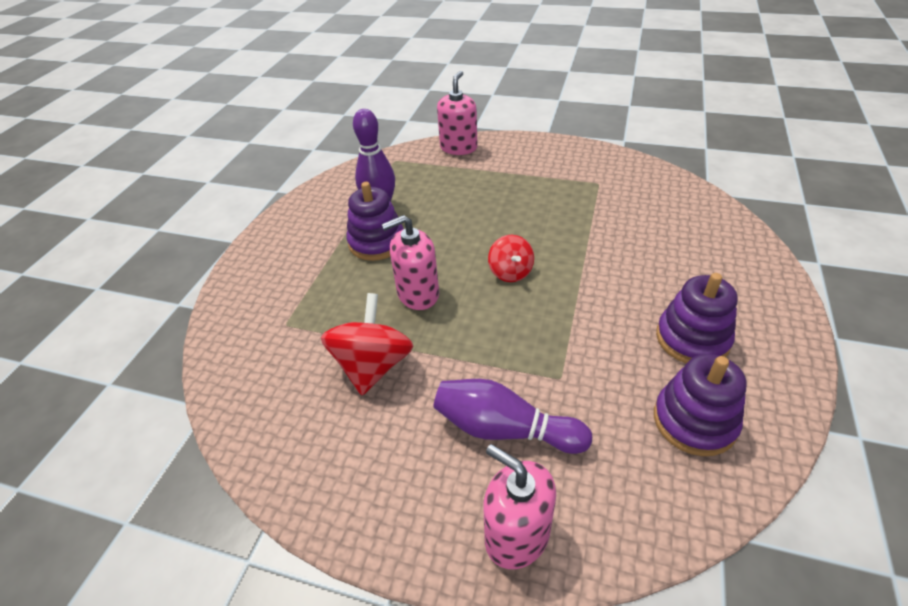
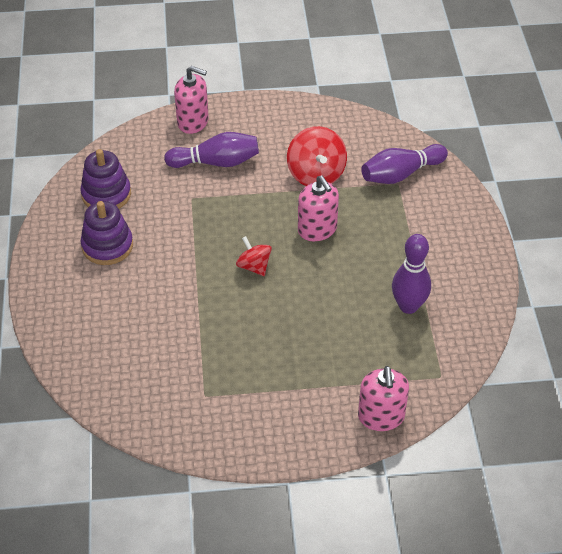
camera: 155 degrees right, 5 degrees up
(270, 335) = (401, 174): none -> purple bowling pin
(376, 242) = (382, 266): purple stacking toy -> none
(418, 294) = (317, 229): pink soap dispenser -> pink soap dispenser turned 105 degrees clockwise

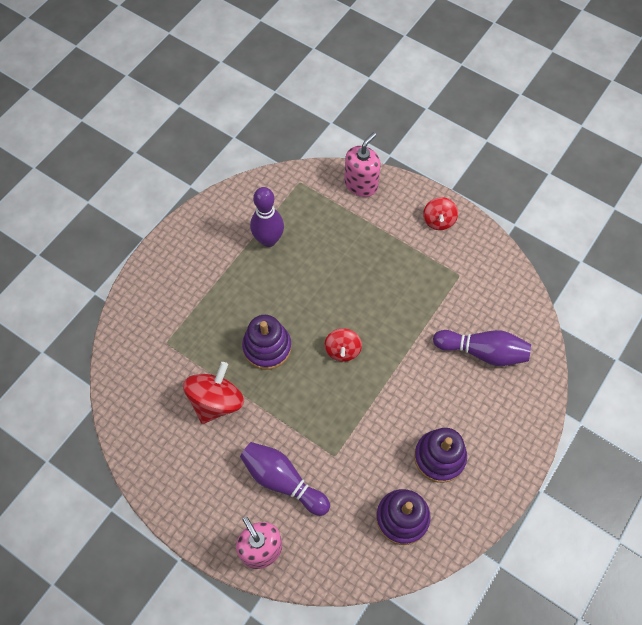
camera: 140 degrees left, 15 degrees up
(270, 434) = (438, 220): none -> red spinning top
(317, 229) = (267, 347): pink soap dispenser -> purple stacking toy
(401, 174) = (154, 349): purple bowling pin -> purple bowling pin (482, 352)

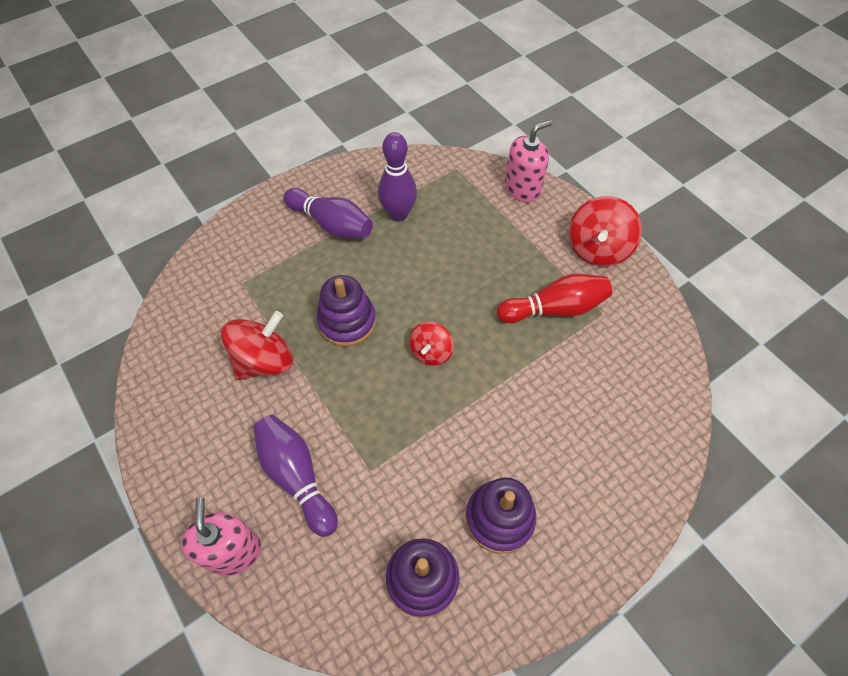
camera: 20 degrees right, 5 degrees down
(423, 283) = (554, 309): none -> red bowling pin
(438, 220) = (597, 249): red spinning top -> red spinning top, size x1.64
(482, 352) = (600, 408): purple bowling pin -> purple bowling pin (331, 224)

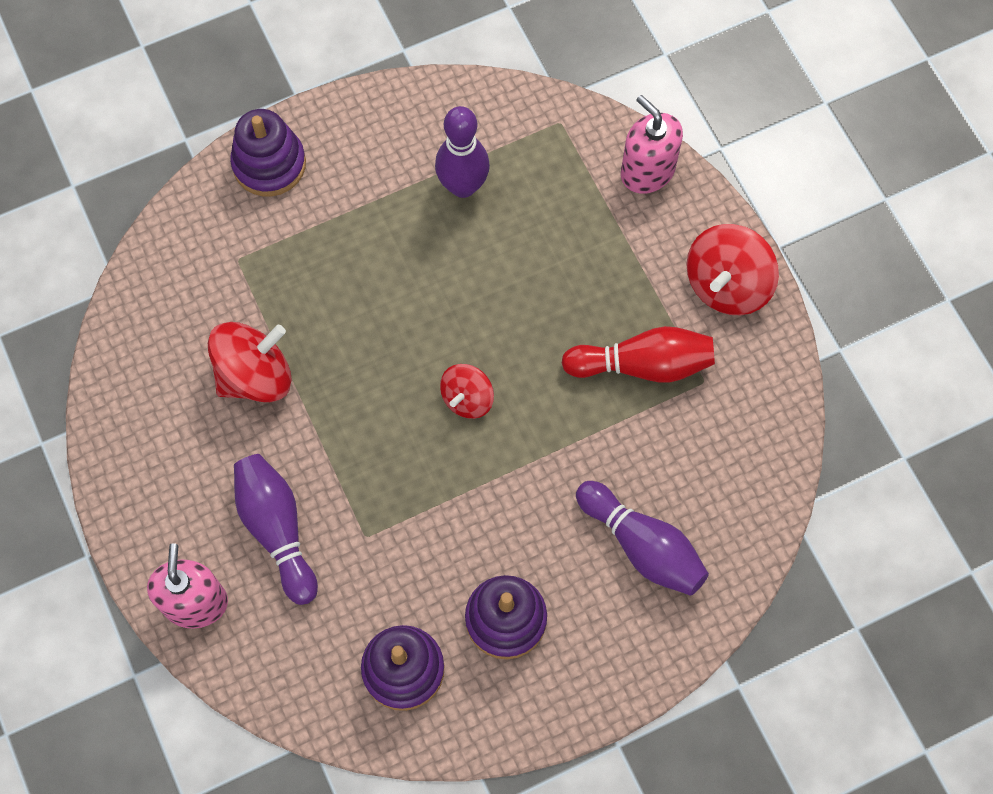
camera: 10 degrees right, 10 degrees up
(331, 224) = (368, 187): purple bowling pin -> purple bowling pin (642, 546)
(347, 322) = (367, 338): purple stacking toy -> purple stacking toy (269, 164)
(522, 188) = (647, 171): pink soap dispenser -> pink soap dispenser turned 105 degrees counterclockwise

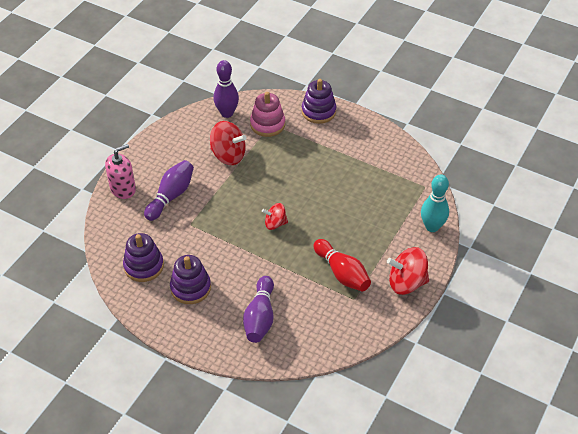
camera: 55 degrees right, 20 degrees down
(233, 265) = (267, 124): none -> pink stacking toy
(463, 186) = (366, 172): purple bowling pin -> purple bowling pin (227, 113)
(647, 171) = (432, 227): pink soap dispenser -> turquoise bowling pin

